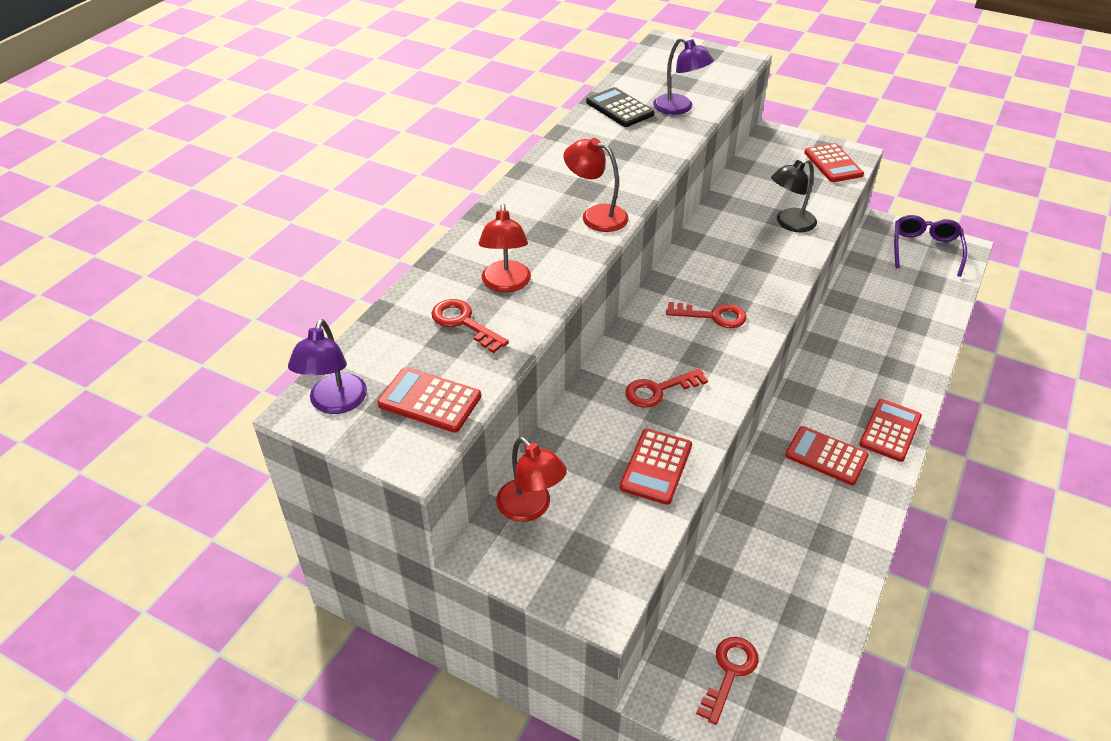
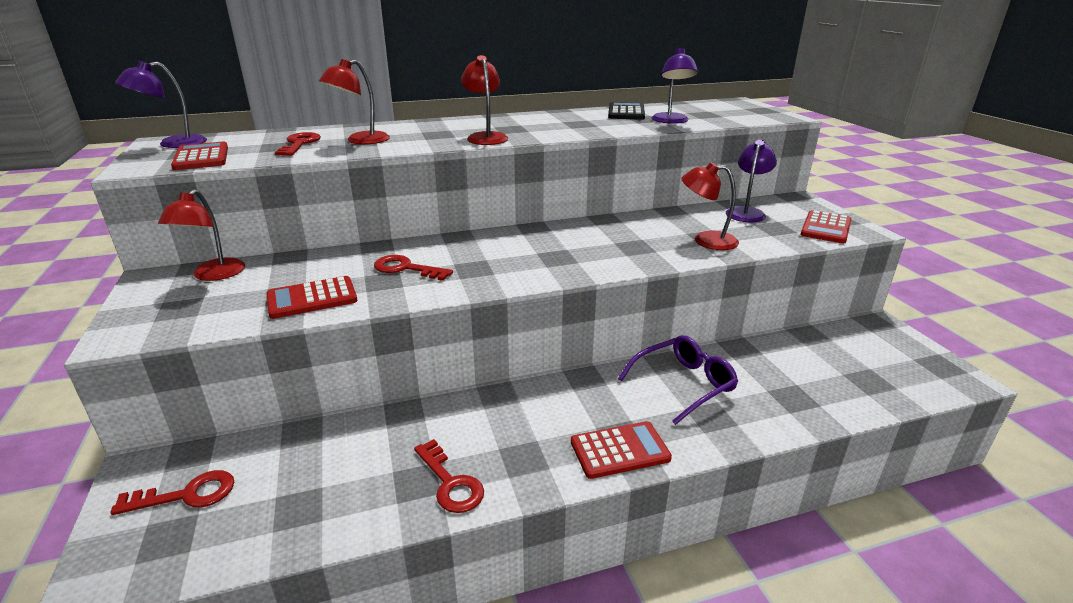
camera: 45 degrees right, 15 degrees down
(713, 316) = (530, 255): red key -> red key (450, 483)
(766, 172) = (746, 212): none -> purple lamp
(789, 223) = (706, 240): black lamp -> red lamp
(826, 456) = (528, 427): red calculator -> none
(925, 250) = (903, 359): purple glasses -> purple glasses (683, 384)

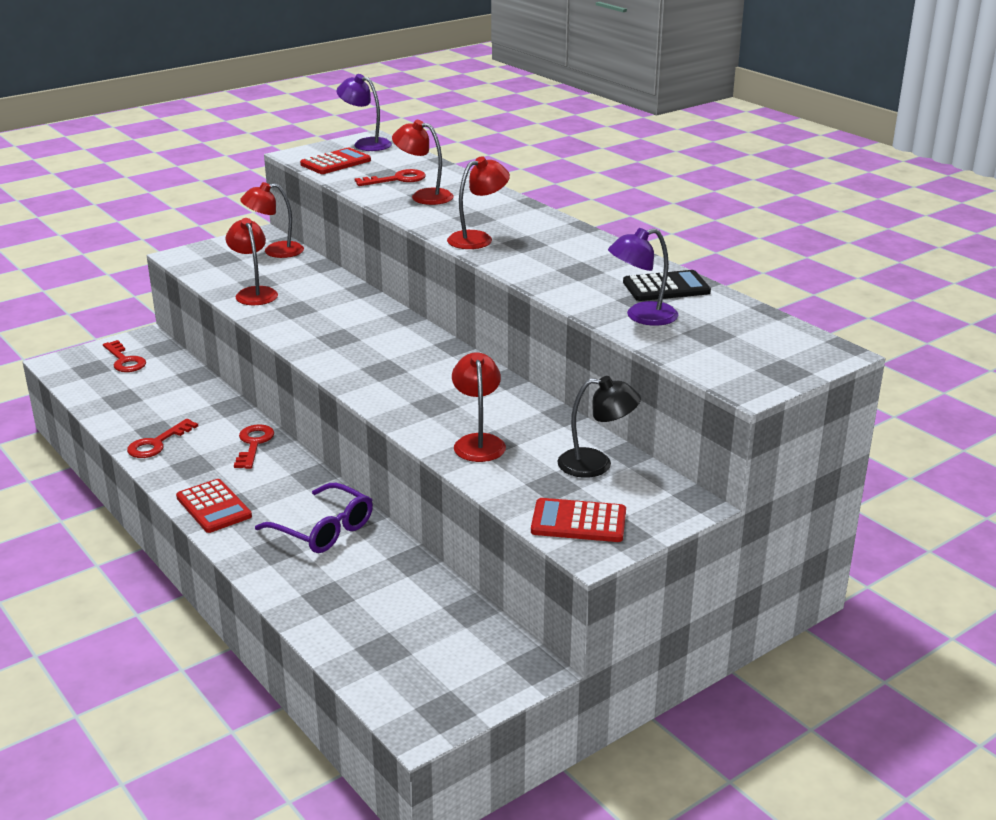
camera: 70 degrees right, 0 degrees up
(312, 298) = (254, 293): red calculator -> red lamp
(406, 268) = (322, 312): red key -> red key (253, 444)
(746, 212) = (596, 464): purple lamp -> black lamp

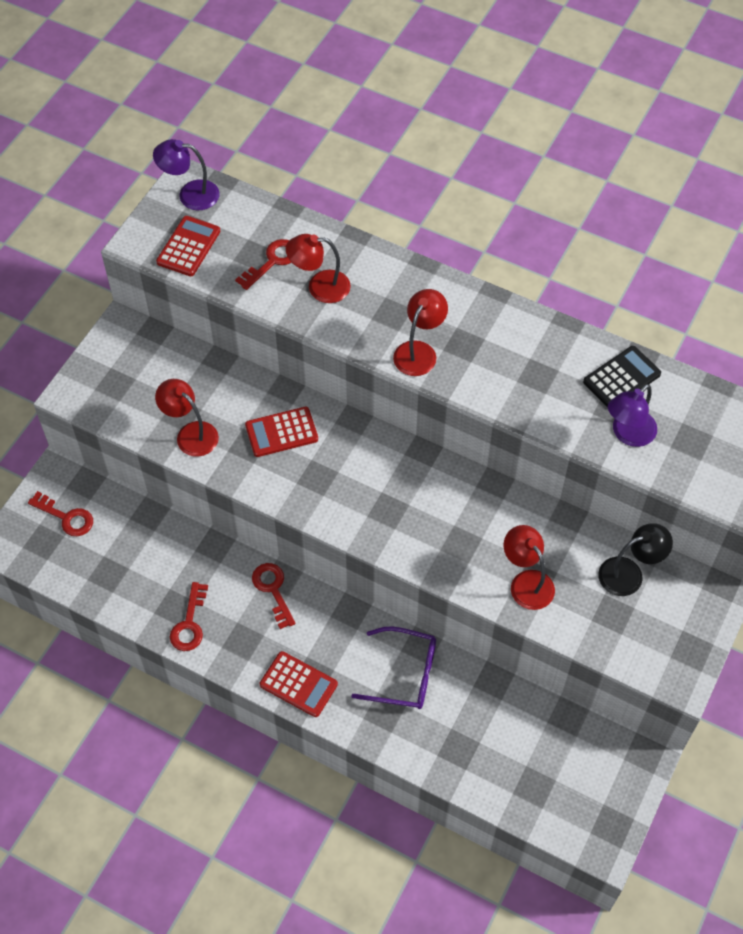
camera: 25 degrees left, 30 degrees up
(275, 251) = (157, 352): red lamp -> none
(578, 522) = (655, 650): red calculator -> red calculator (281, 432)

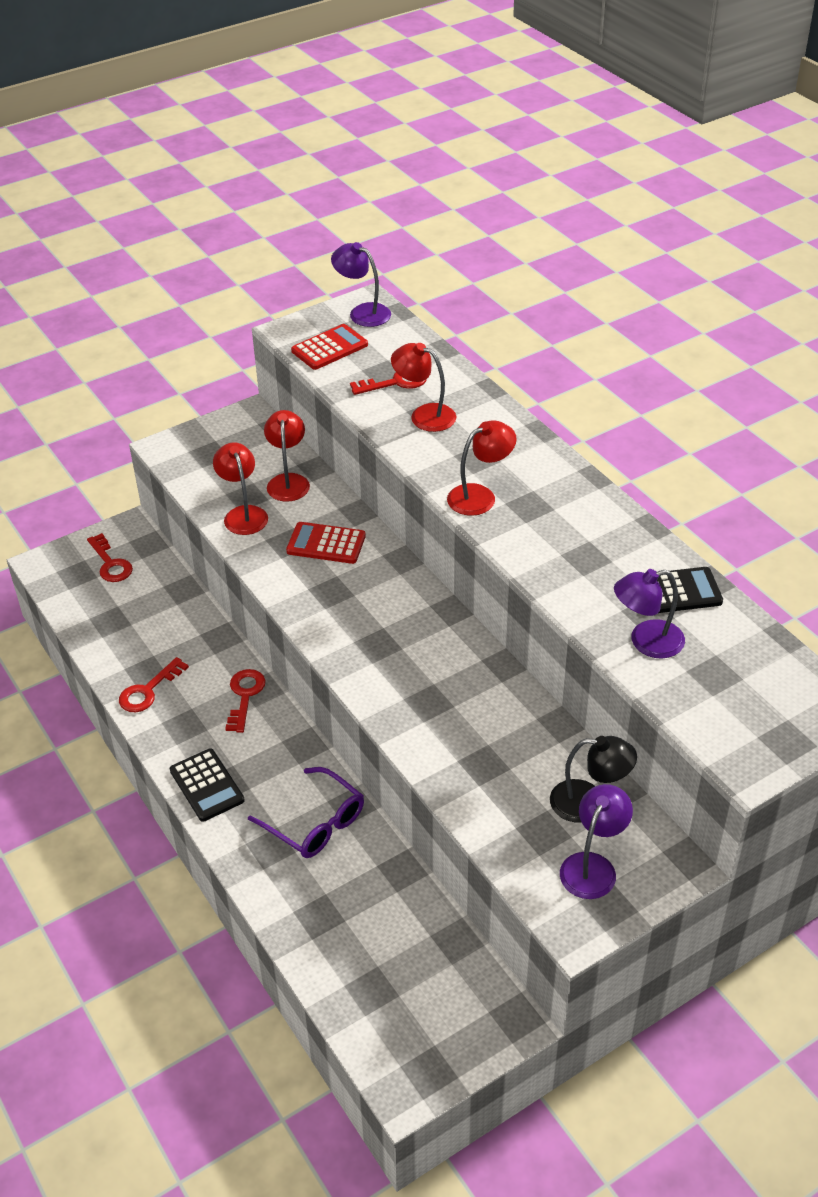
camera: 30 degrees right, 15 degrees down
(298, 684) = (206, 785): red calculator -> black calculator
(526, 582) = (471, 763): red lamp -> red lamp (288, 481)
(663, 624) = (593, 866): none -> purple lamp

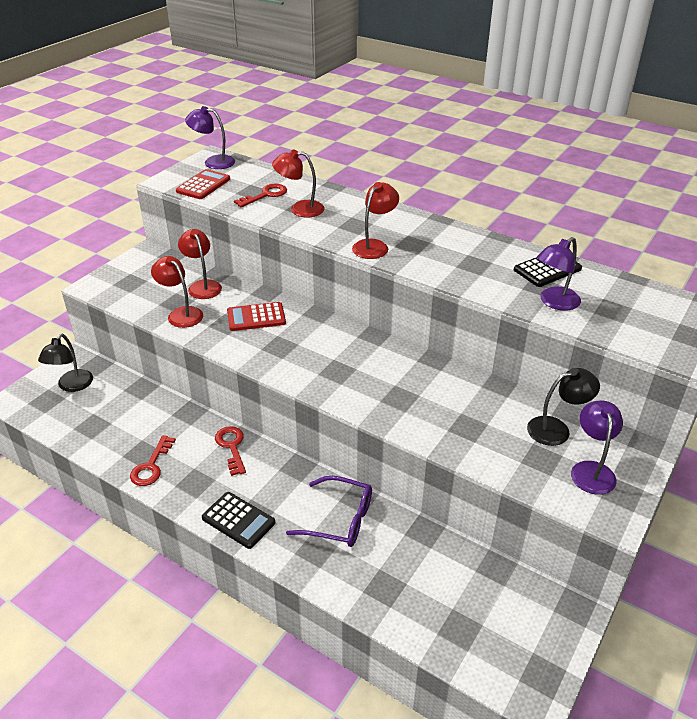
camera: 25 degrees left, 5 degrees down
(110, 563) = (72, 386): red key -> black lamp

